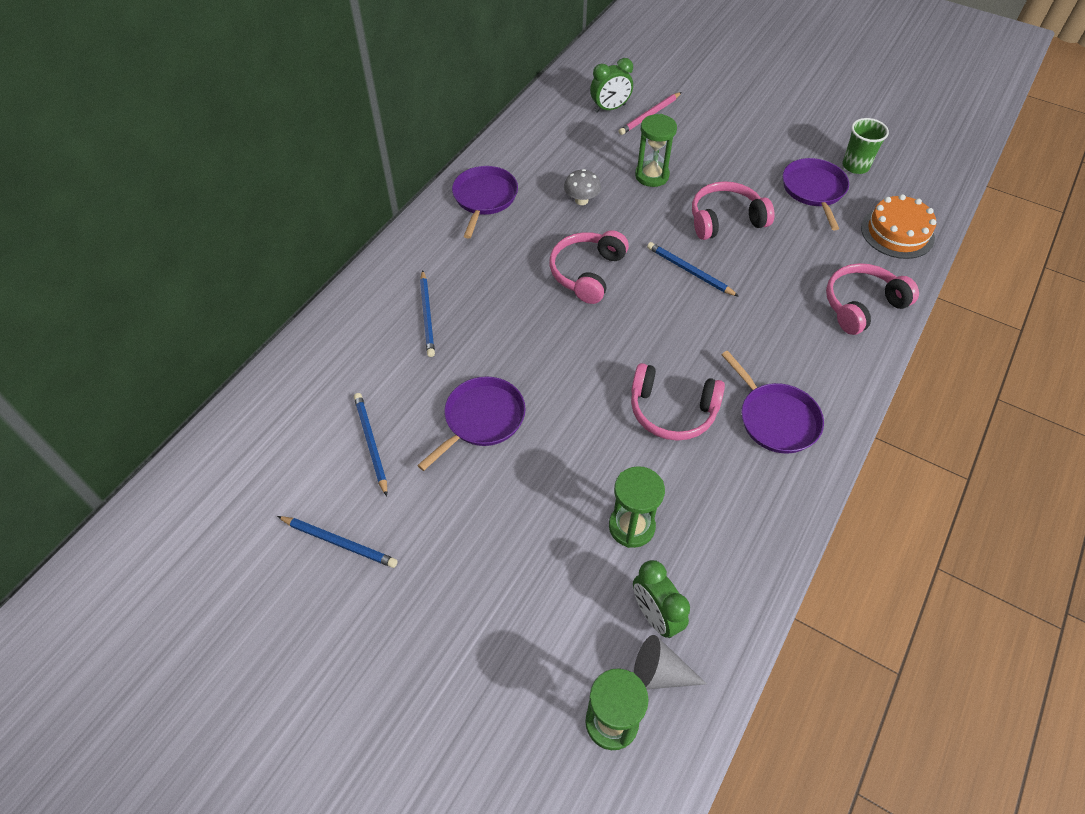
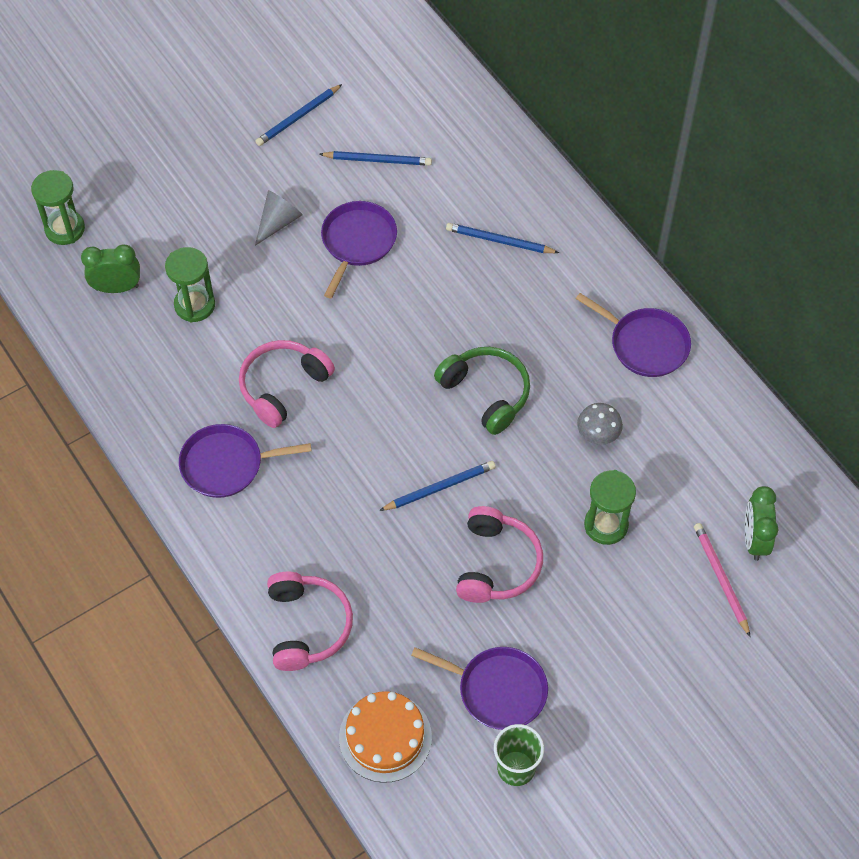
camera: 115 degrees right, 5 degrees up
(481, 419) = (357, 242): purple pan -> purple pan turned 135 degrees counterclockwise
(587, 273) = (486, 393): pink headphones -> green headphones
(660, 673) = (76, 271): grey cone -> grey cone (278, 222)

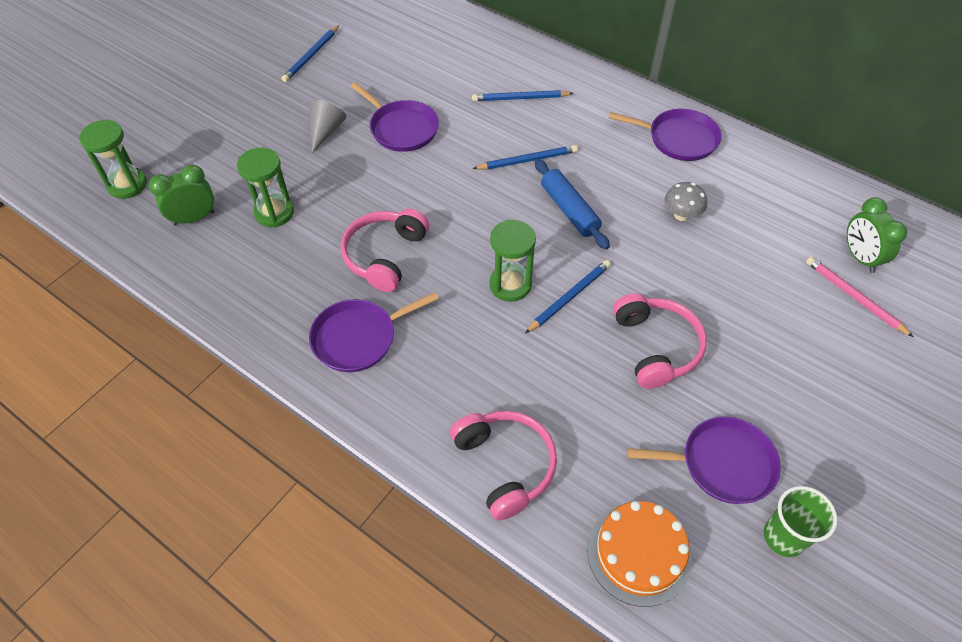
camera: 20 degrees left, 5 degrees down
(357, 242) = (401, 128): purple pan -> purple pan turned 135 degrees clockwise
(378, 160) = (391, 68): blue pencil -> blue pencil (527, 160)
(486, 393) = (569, 210): green headphones -> blue rolling pin
(606, 525) = (731, 284): green hourglass -> green hourglass (510, 285)

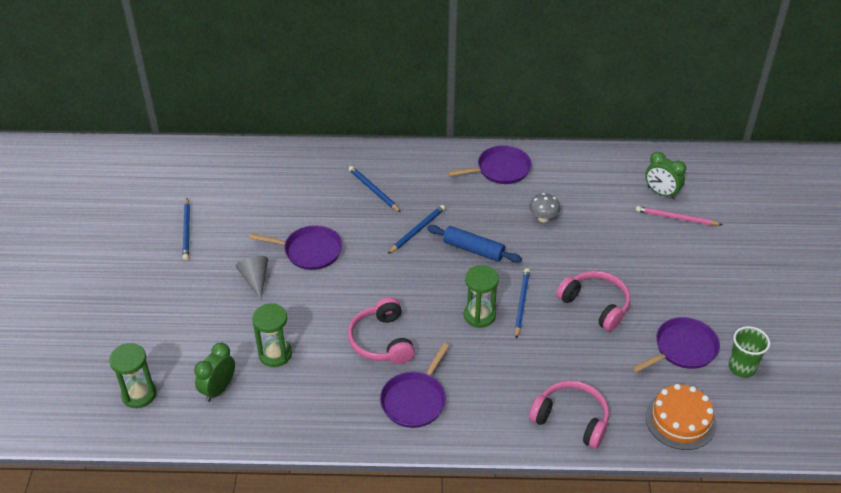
camera: 35 degrees left, 10 degrees down
(520, 98) = (373, 190): blue pencil -> blue pencil turned 90 degrees clockwise

